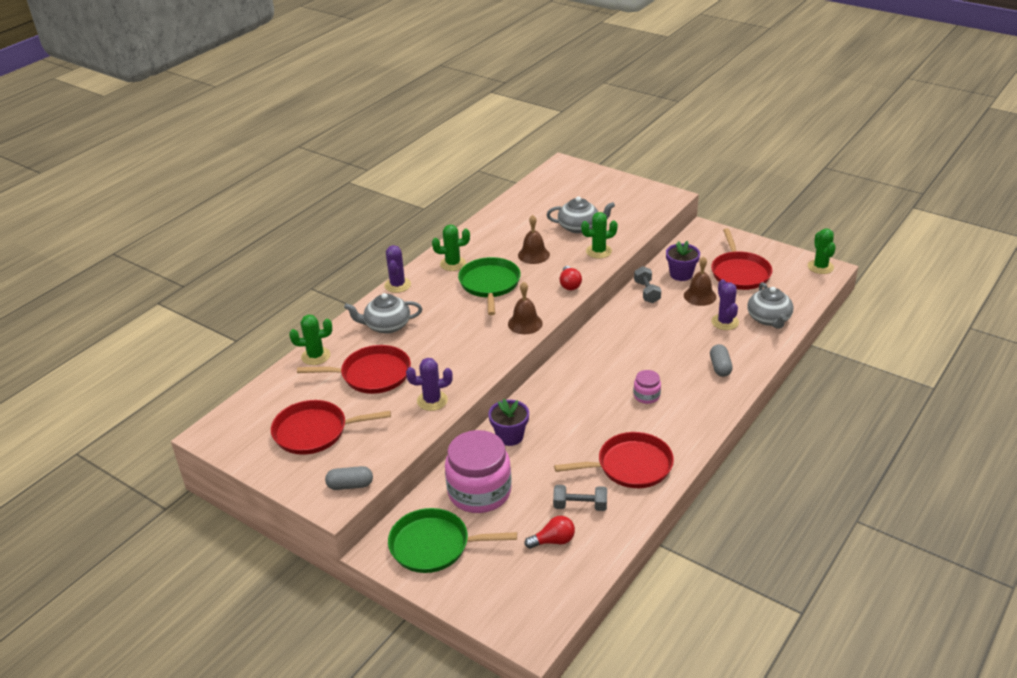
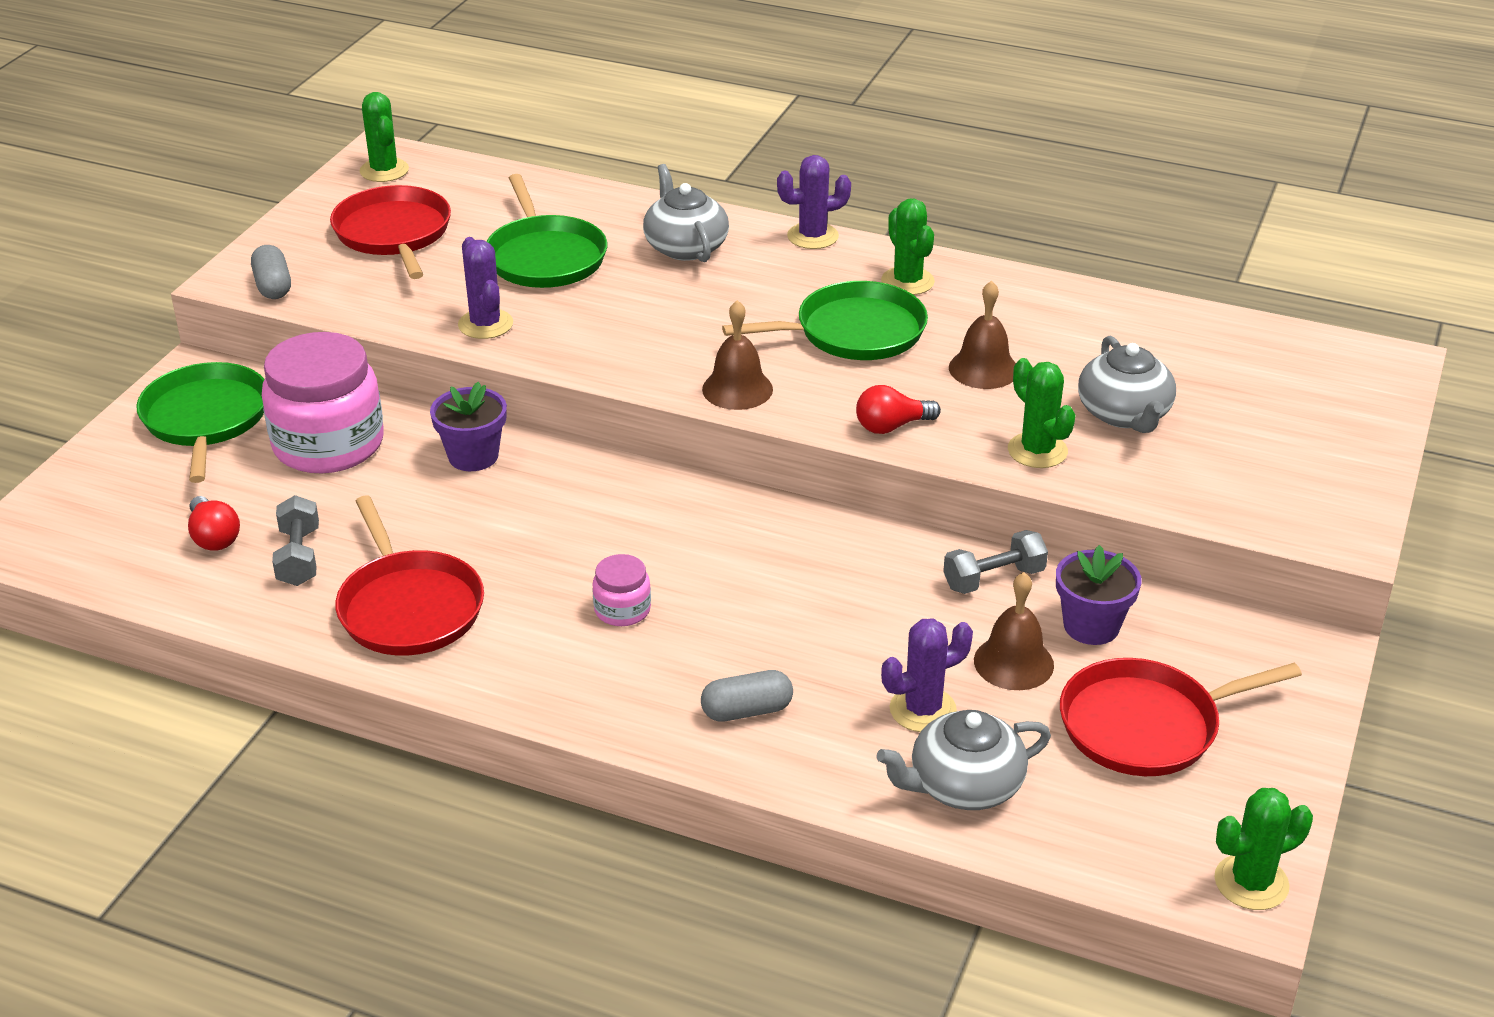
camera: 75 degrees right, 0 degrees up
(315, 356) = (583, 199): green cactus -> green cactus (384, 170)
(372, 374) = (545, 257): red pan -> green pan

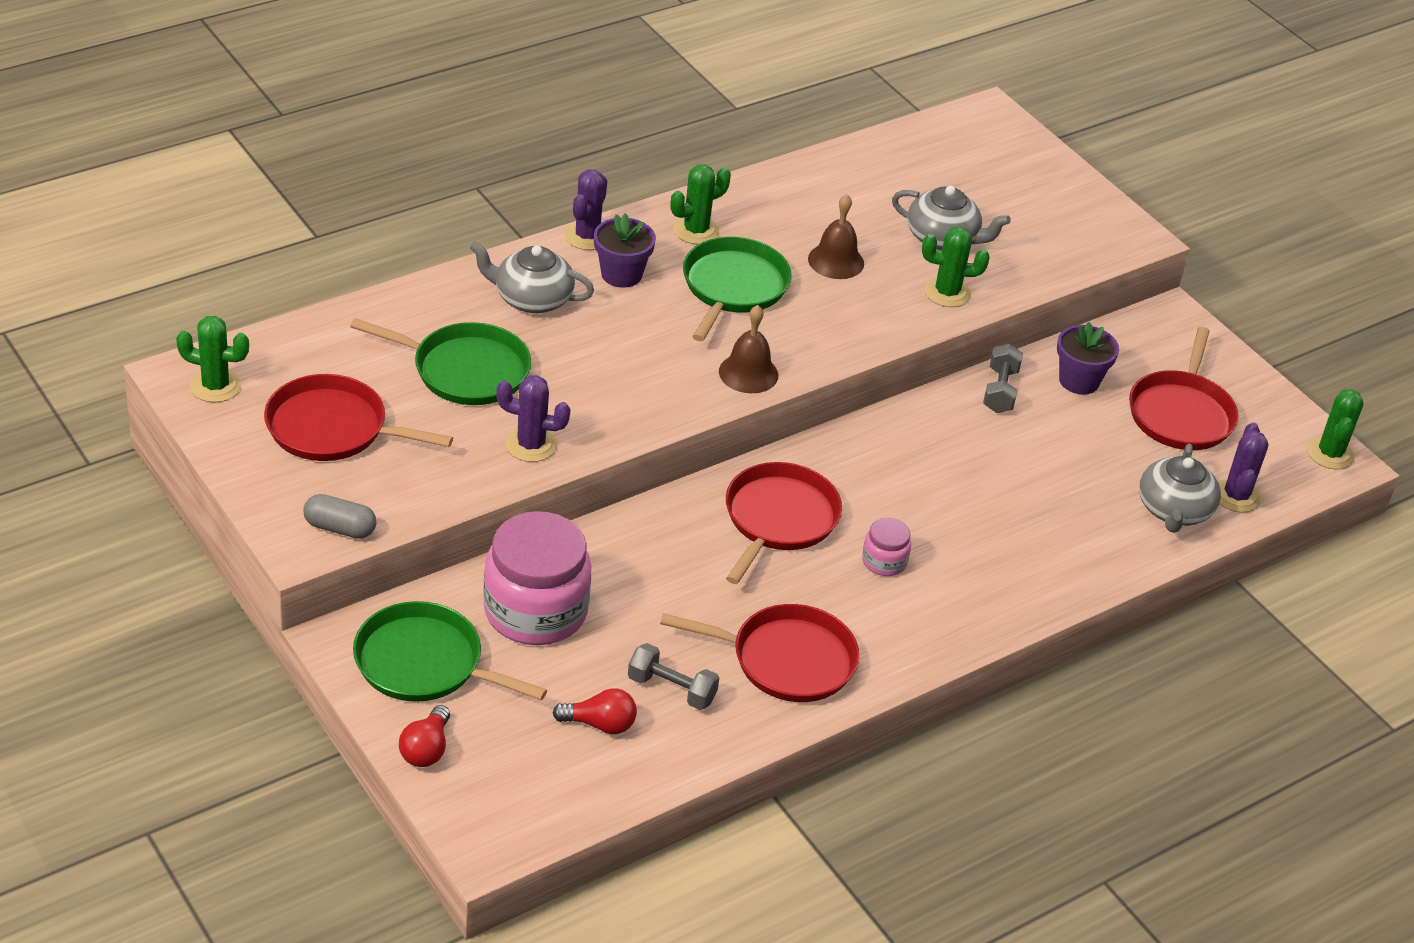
camera: 60 degrees left, 5 degrees up
(473, 456) = (631, 545): purple flower pot -> purple flower pot (621, 274)
(607, 521) = (778, 519): none -> red pan
(747, 711) = (1034, 560): grey capsule -> none
(891, 426) = (861, 333): red light bulb -> red light bulb (426, 749)
(907, 281) = (696, 230): green cactus -> green cactus turned 45 degrees counterclockwise
(922, 710) = (1095, 489): purple cactus -> purple cactus (1236, 496)
(1013, 662) = (1084, 429): brown bell -> none

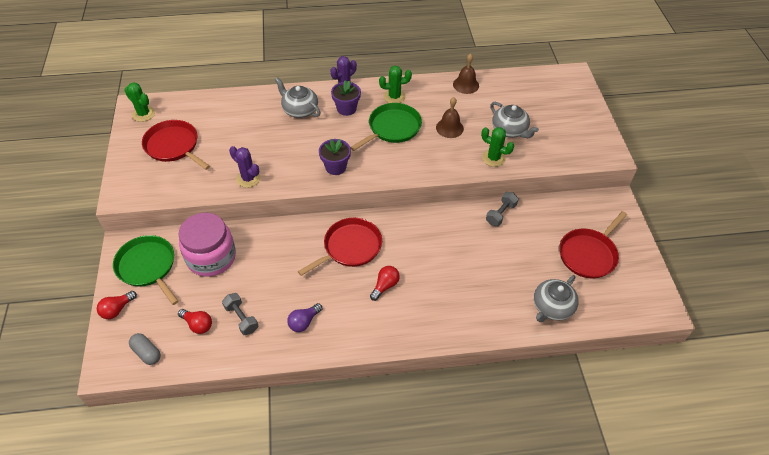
camera: 30 degrees right, 10 degrees up
(340, 528) = (141, 193): grey capsule -> grey capsule (147, 352)
(465, 370) = (247, 135): green pan -> none
(748, 373) = (370, 172): brown bell -> brown bell (466, 85)
(786, 660) = (304, 322): red pan -> purple light bulb
(884, 561) = (385, 286): pink jar -> red light bulb
(1079, 381) = (544, 220): purple flower pot -> purple flower pot (335, 167)
(1236, 496) = (591, 310): purple cactus -> none
(1330, 453) = (660, 302): green cactus -> none

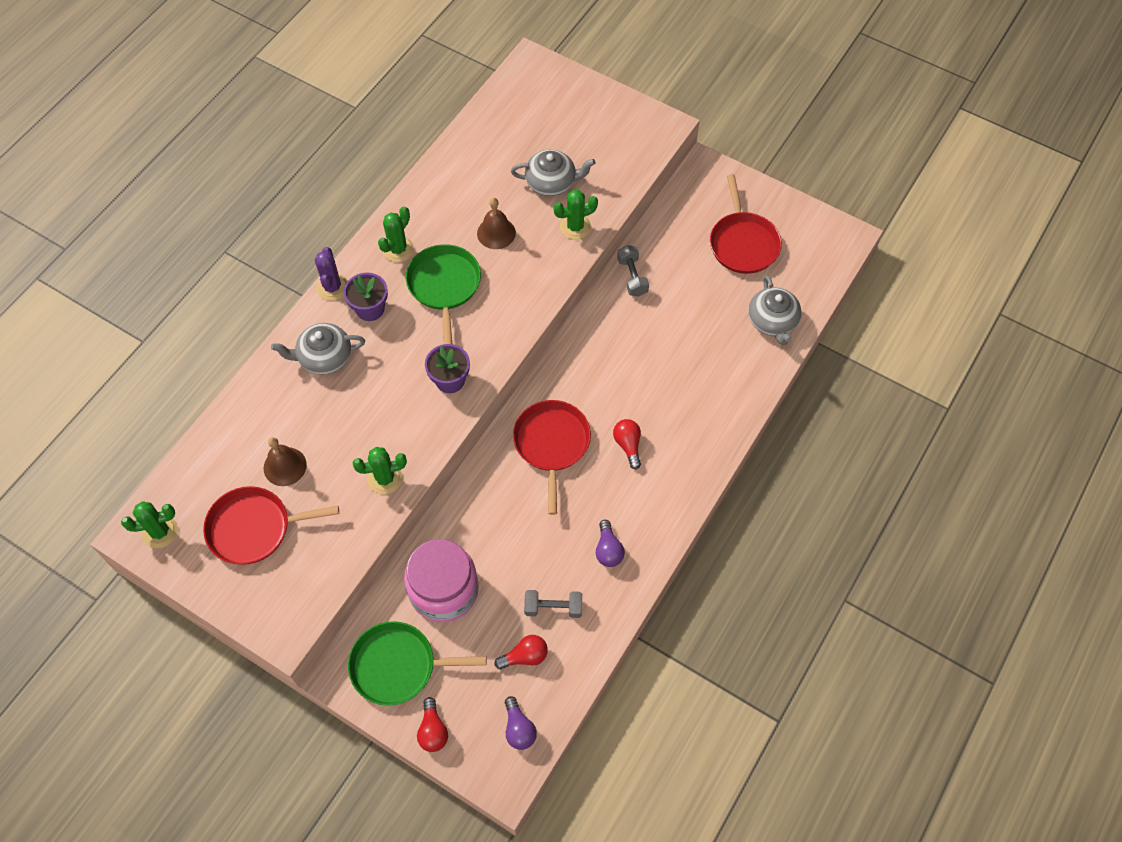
camera: 50 degrees left, 10 degrees up
(147, 352) = (519, 729): grey capsule -> purple light bulb
(248, 178) = (385, 478): purple cactus -> green cactus
(466, 85) = (448, 169): brown bell -> brown bell (285, 466)

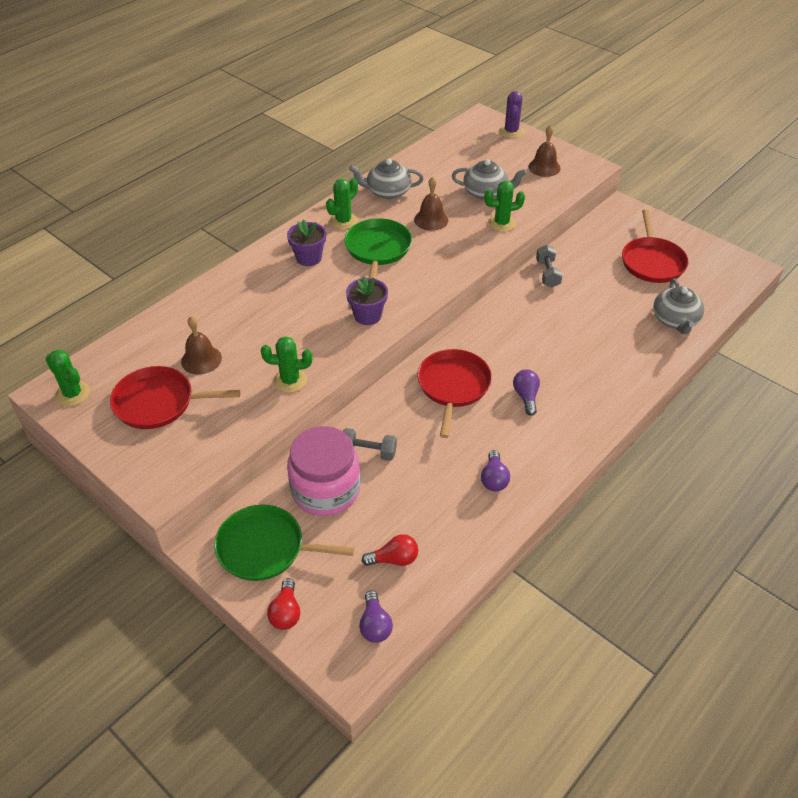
camera: 10 degrees right, 15 degrees down
(160, 532) = (73, 394): green cactus -> green cactus turned 45 degrees clockwise
(324, 357) = (259, 286): grey teapot -> grey teapot (387, 192)
(332, 287) = (280, 240): purple cactus -> purple cactus (511, 131)
(553, 608) = (431, 520): grey dumbbell -> grey dumbbell (368, 452)
(612, 134) = (544, 167): none -> brown bell
(628, 445) = (526, 397): red light bulb -> purple light bulb

